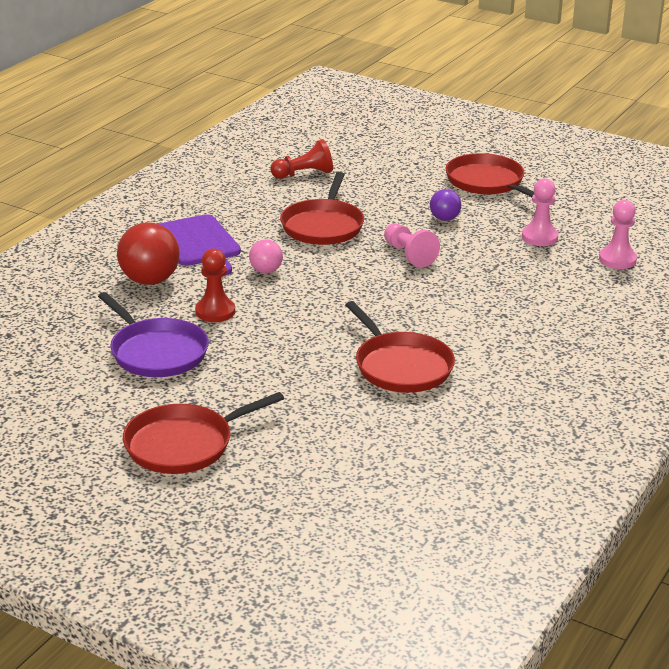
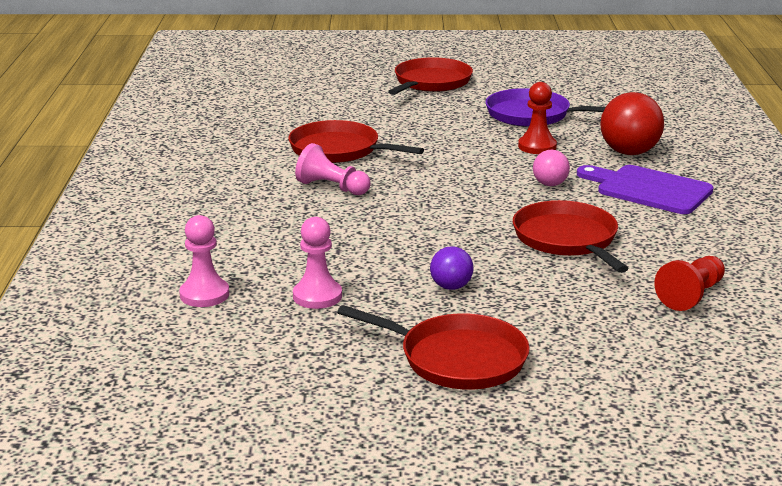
camera: 150 degrees right, 5 degrees down
(409, 255) = (439, 235): pink pawn -> pink pawn (332, 187)

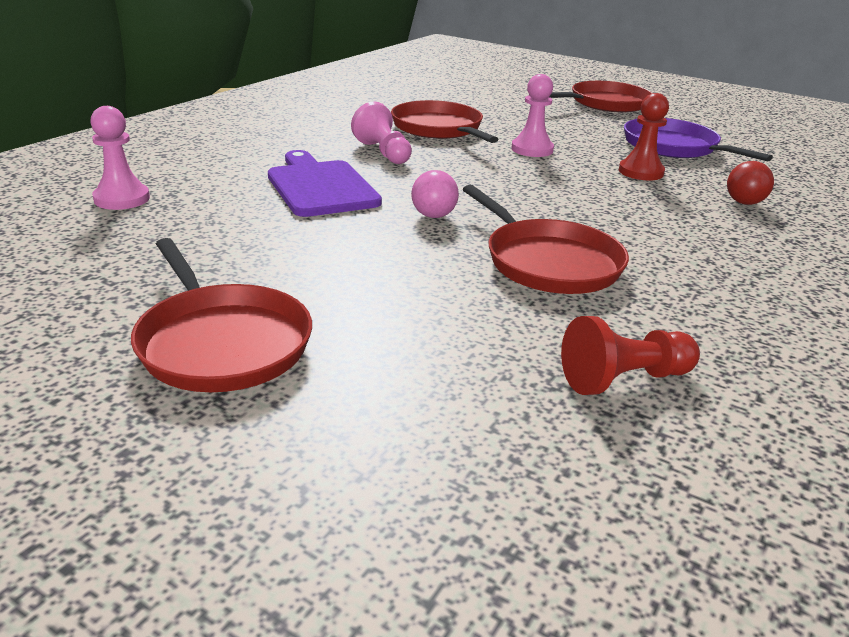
camera: 30 degrees right, 5 degrees up
(317, 296) = (207, 231): pink pawn -> pink pawn (532, 149)
(451, 287) = (345, 266): purple ball -> none
(550, 184) = (606, 206): pink ball -> pink ball (433, 216)
(567, 239) = (548, 262): red pan -> red pan turned 135 degrees clockwise
(629, 152) = (744, 203): red ball -> red ball, size x0.55
(649, 189) = (722, 243): purple cutting board -> purple cutting board (320, 186)

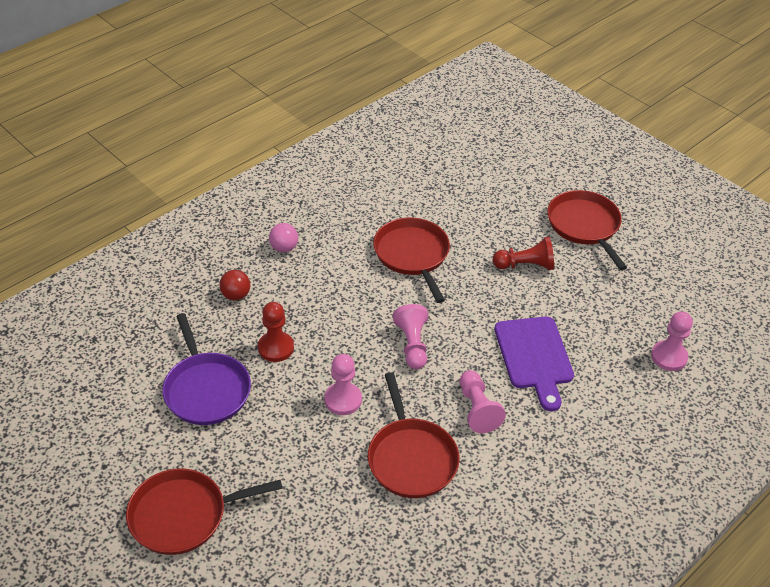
camera: 165 degrees left, 15 degrees up
(433, 216) = (463, 309): pink ball -> pink ball (284, 248)
(484, 184) = (412, 344): none -> pink pawn
(623, 379) = (421, 183): red pawn -> red pawn (525, 265)

